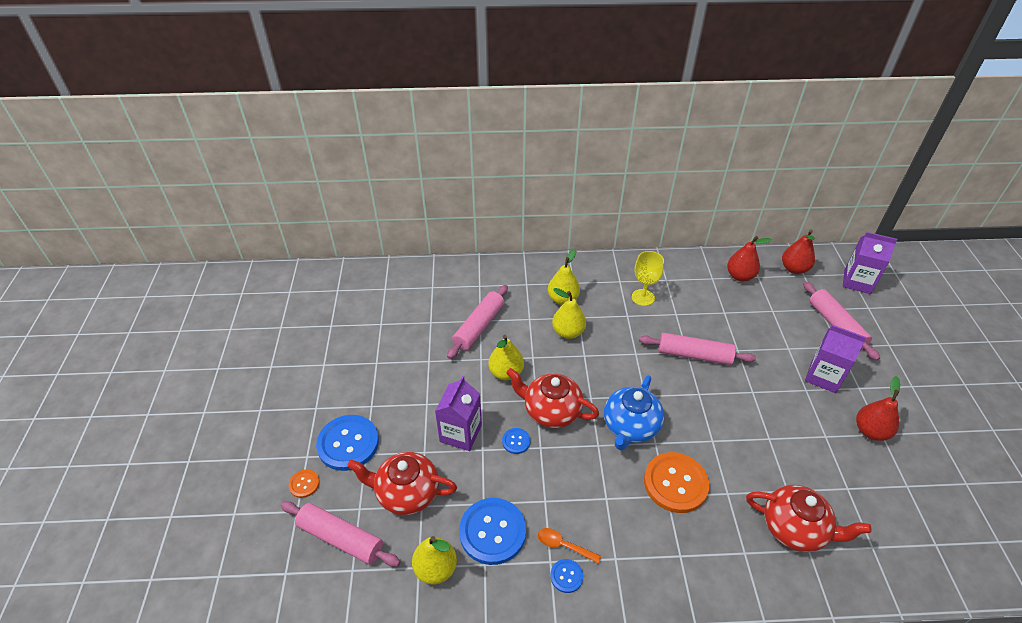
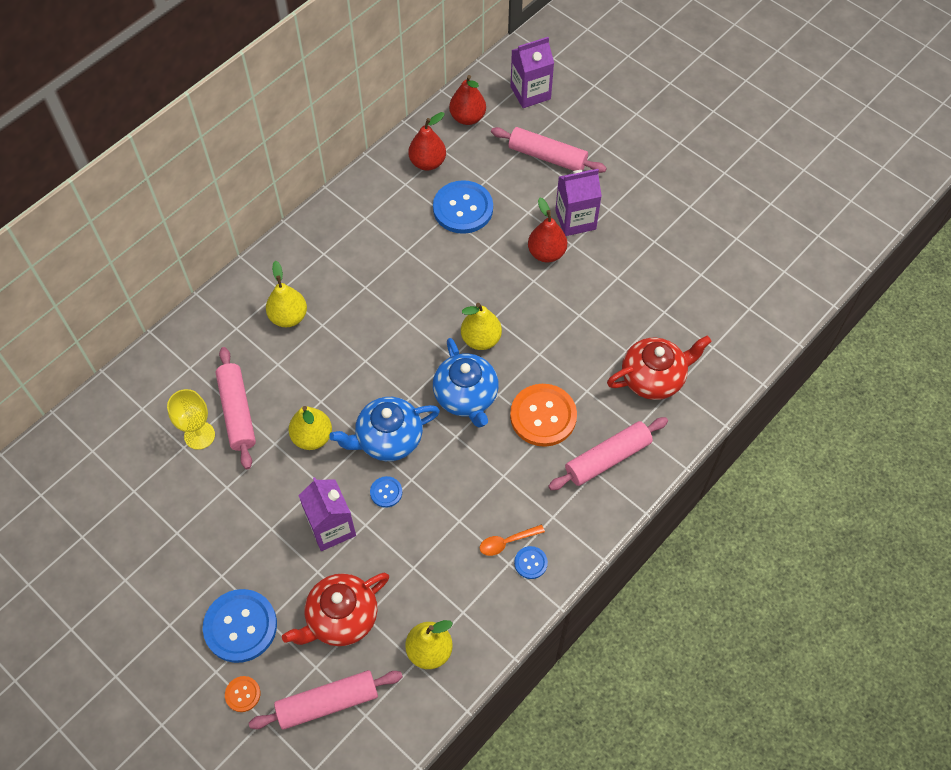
camera: 45 degrees left, 15 degrees up
(492, 532) = (443, 582): blue button -> blue button (463, 208)
(551, 411) = (388, 439): red teapot -> blue teapot
(568, 332) = (328, 349): yellow pear -> yellow pear (481, 339)
(643, 297) = (361, 255): yellow goblet -> yellow goblet (199, 435)
(694, 355) = (458, 282): pink rolling pin -> pink rolling pin (607, 458)
(870, 431) = (645, 245): red pear -> red pear (546, 253)

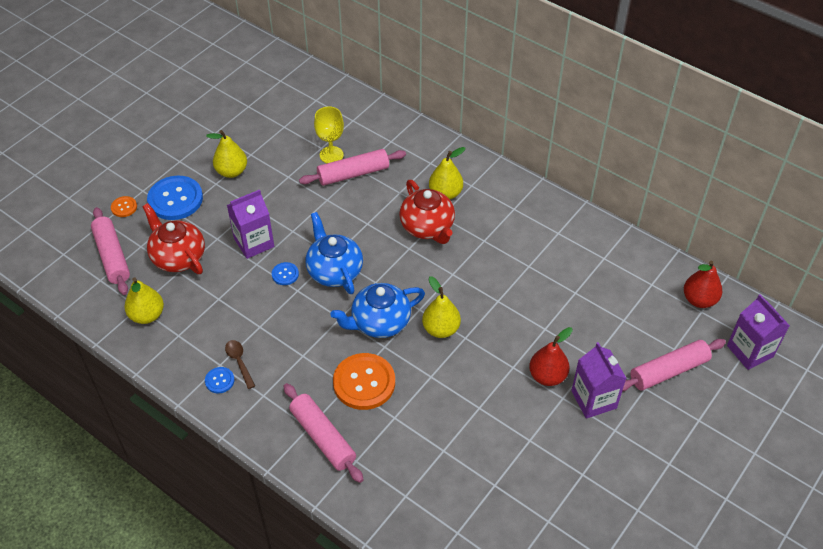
camera: 85 degrees right, 10 degrees down
(312, 437) = (333, 222): yellow pear -> yellow pear (231, 171)
(427, 162) = (633, 272): red pear -> none
(463, 208) = (586, 304): blue button -> none
(507, 542) = (239, 362): orange spoon -> brown spoon
(547, 157) = (668, 371): pink rolling pin -> pink rolling pin turned 45 degrees clockwise
(653, 378) = (414, 476): red teapot -> red teapot (427, 227)

